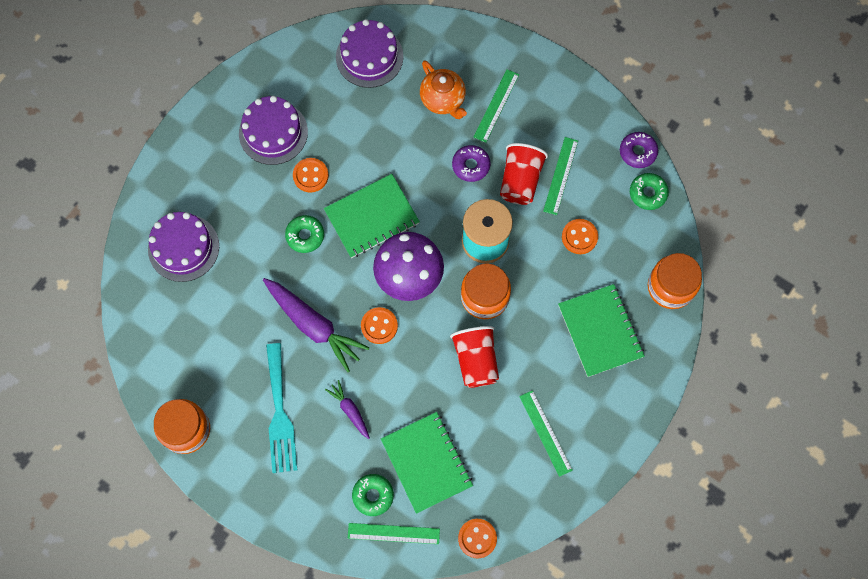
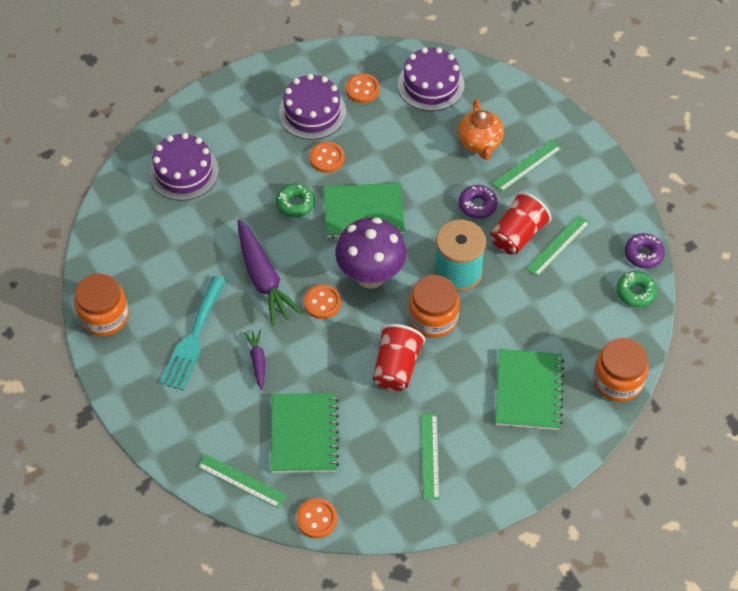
camera: 25 degrees right, 15 degrees down
(373, 495) = (240, 441): green donut -> none
(579, 237) = (549, 303): orange button -> orange button (362, 89)

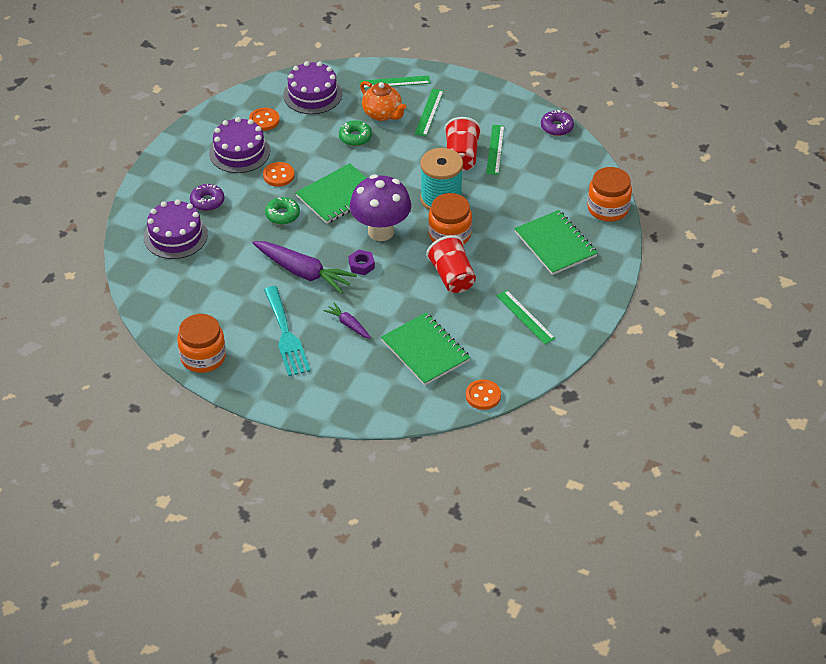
camera: 35 degrees left, 10 degrees down
(241, 481) = (407, 402): green ruler -> green ruler (394, 82)
(322, 303) = (361, 265): orange button -> purple nut
(477, 205) = (416, 152): purple donut -> purple donut (207, 201)
(635, 292) = (572, 152): green donut -> green donut (355, 137)

